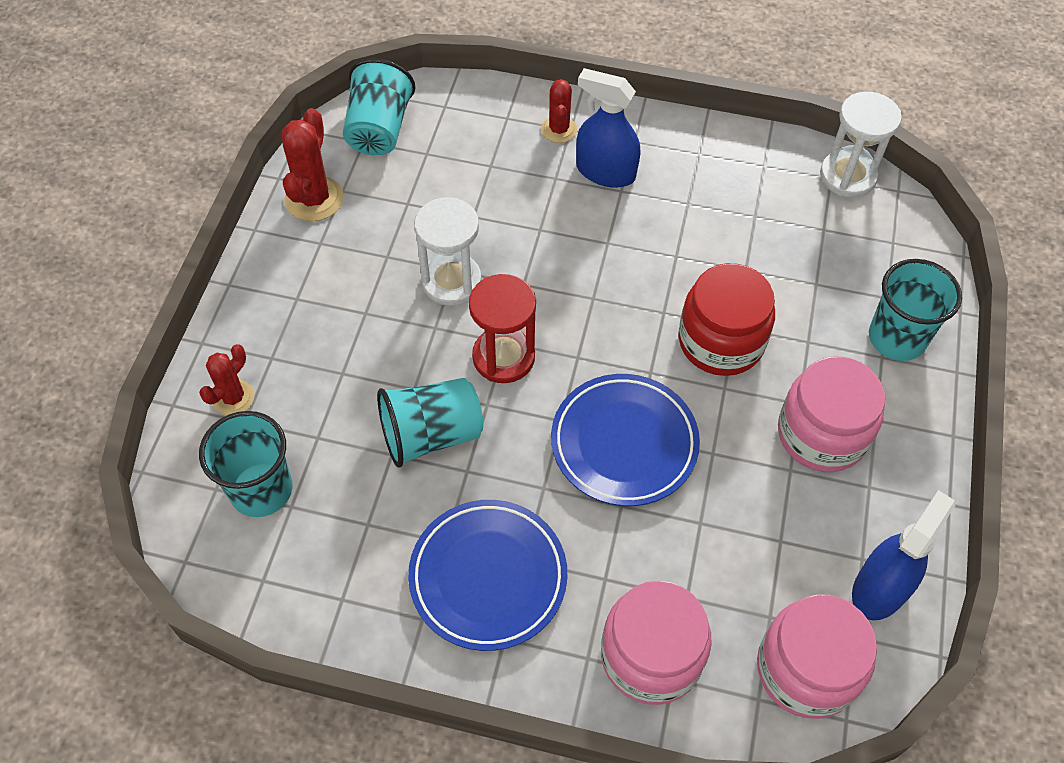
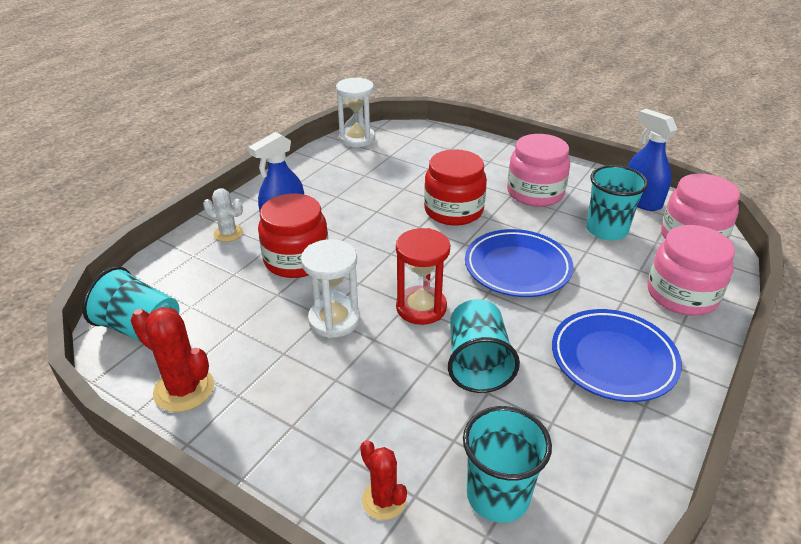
camera: 70 degrees left, 20 degrees down
(539, 210) = (296, 260): none -> red jar
(559, 130) = (228, 233): red cactus -> white cactus
(896, 338) = (479, 153): turquoise cup -> turquoise cup (606, 230)

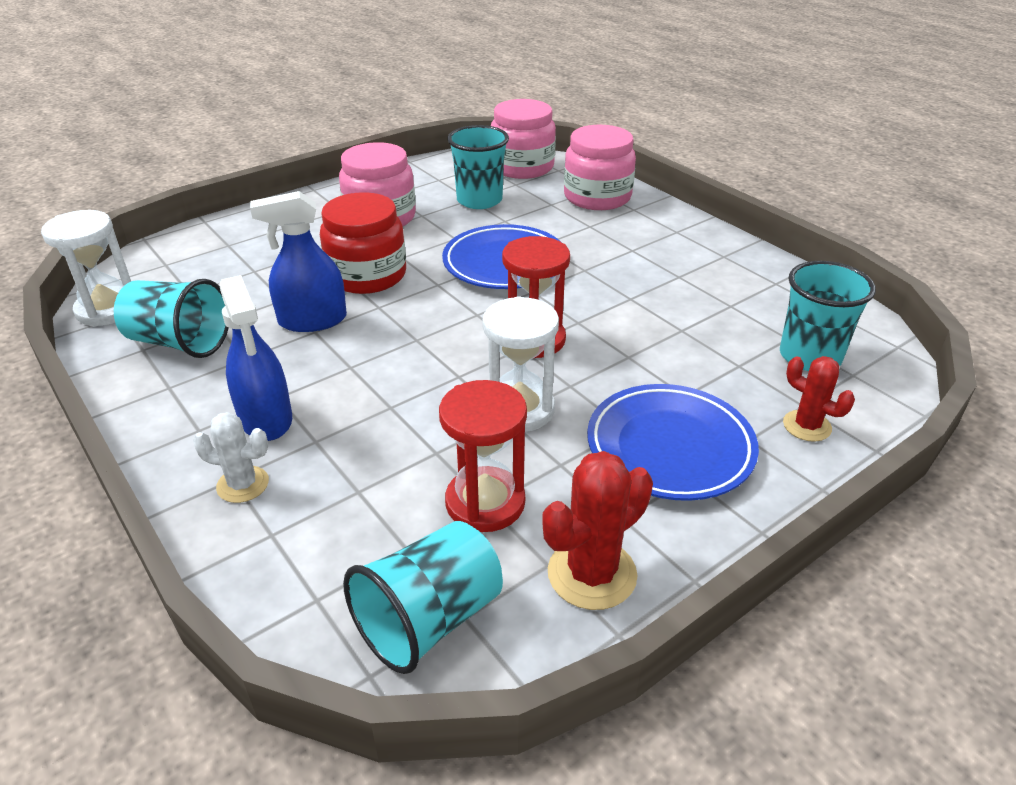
camera: 70 degrees left, 0 degrees up
(228, 233) = (243, 484): white cactus -> white cactus turned 60 degrees clockwise
(237, 327) = (485, 502): none -> red hourglass
(296, 260) = (370, 421): red jar -> none
(384, 500) = (807, 426): red cactus -> red cactus turned 60 degrees clockwise
(477, 363) = (640, 325): turquoise cup -> turquoise cup (180, 342)
(613, 359) = (664, 253): blue plate -> blue plate (670, 447)
(641, 200) = (446, 170): blue spray bottle -> blue spray bottle (312, 320)

